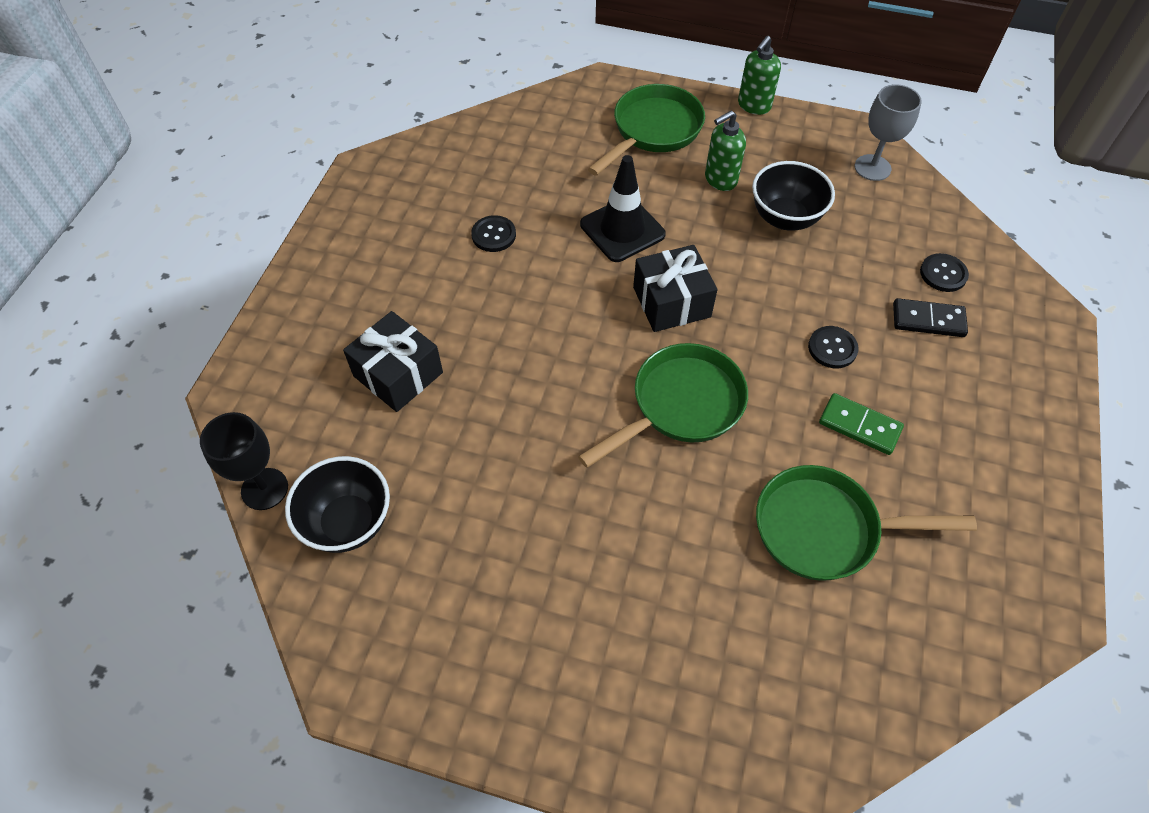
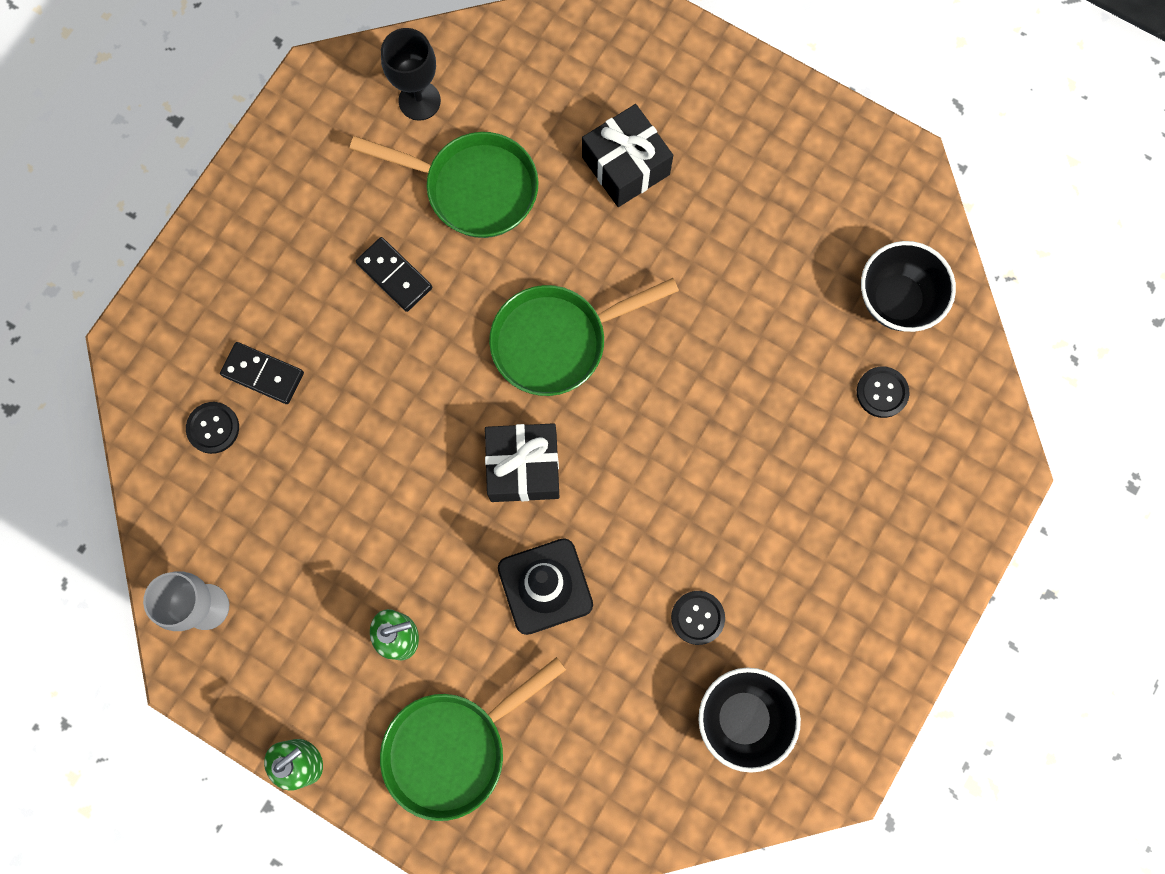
camera: 165 degrees left, 20 degrees up
(264, 489) = (972, 353): black goblet -> black goblet (419, 101)
(398, 374) = (833, 449): black gift -> black gift (625, 166)
(785, 218) = (349, 554): black bowl -> black bowl (743, 718)
(832, 348) = (379, 366): black button -> black button (882, 392)
(859, 426) = (394, 276): green domino -> black domino

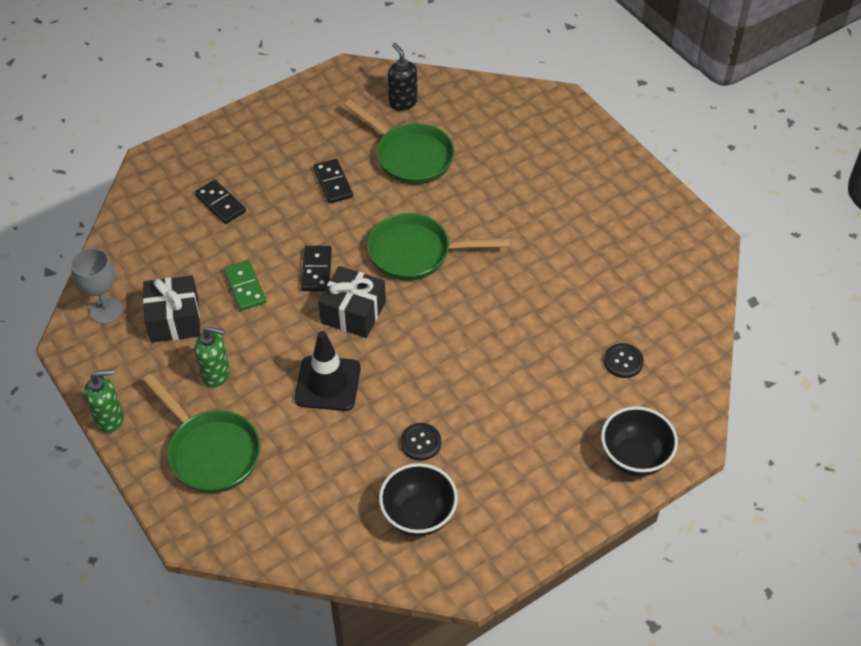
camera: 25 degrees right, 25 degrees down
(213, 428) = (172, 220): black button -> none
(366, 490) = (245, 287): none -> green domino
(419, 101) = (402, 102): black goblet -> black soap dispenser
(445, 424) = (317, 270): none -> black domino
(453, 748) = (210, 451): green pan -> green pan turned 120 degrees counterclockwise
(625, 166) = (515, 178): black gift -> black gift (174, 319)
(896, 300) = (661, 313): black bowl -> black bowl (634, 457)

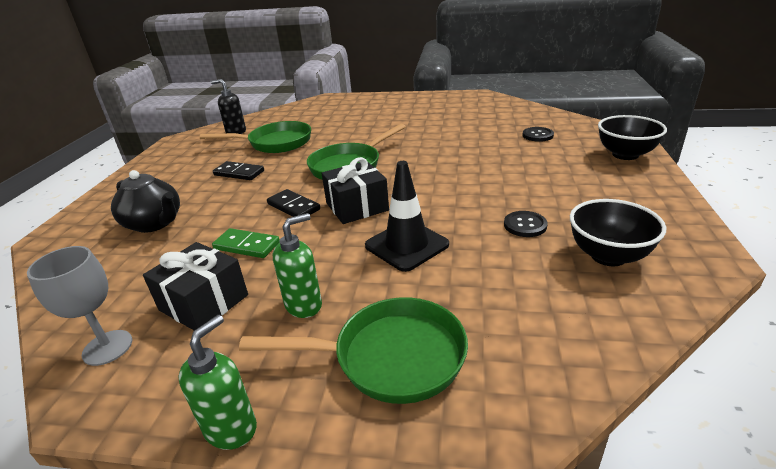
camera: 45 degrees left, 20 degrees down
(220, 204) = (155, 223): black domino -> black teapot

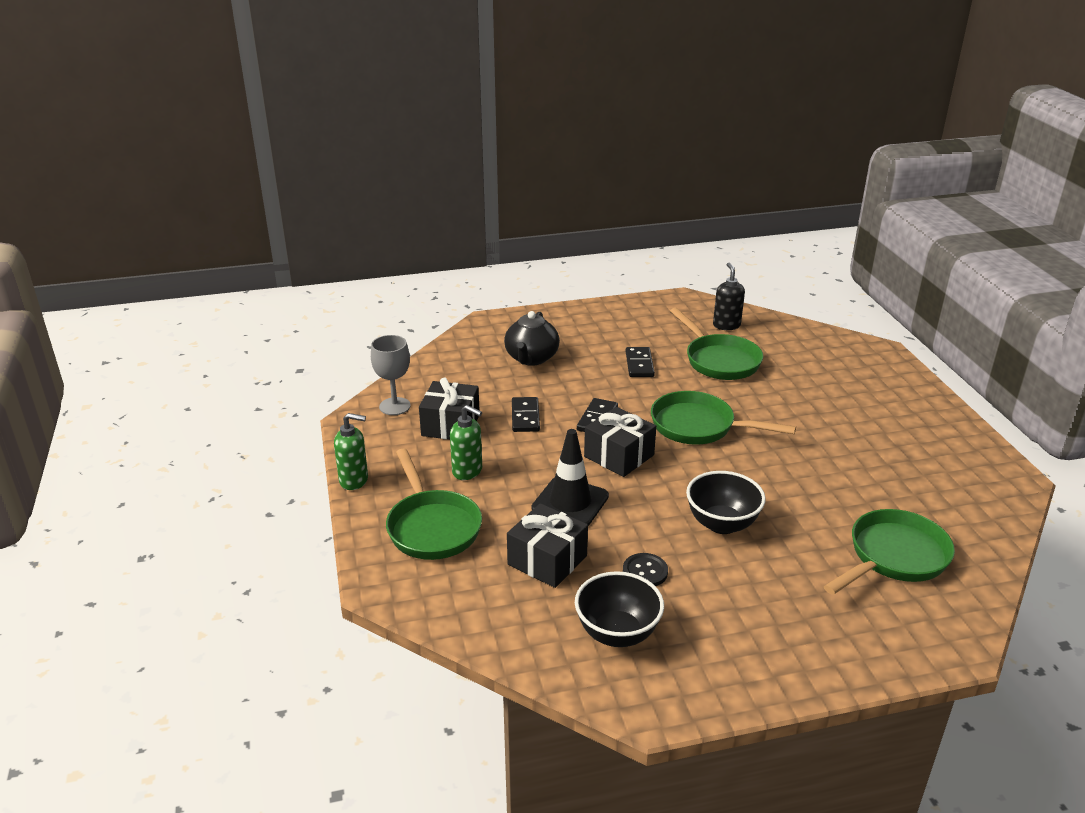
camera: 65 degrees right, 0 degrees up
(247, 245) = (525, 417): green domino -> black domino
(490, 276) = (547, 560): none -> black gift
(537, 135) = (893, 557): black button -> green pan
(625, 155) = (884, 645): black bowl -> black bowl (722, 524)

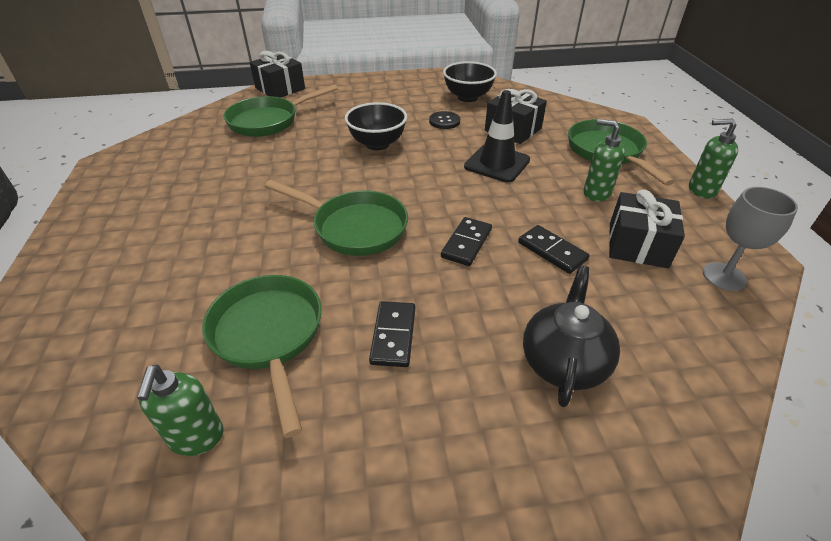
camera: 175 degrees left, 10 degrees up
(525, 417) = (552, 251): black domino -> black domino turned 45 degrees counterclockwise
(619, 456) = (449, 200): black gift -> black gift (280, 88)
(726, 325) = (196, 437): black soap dispenser -> green soap dispenser

